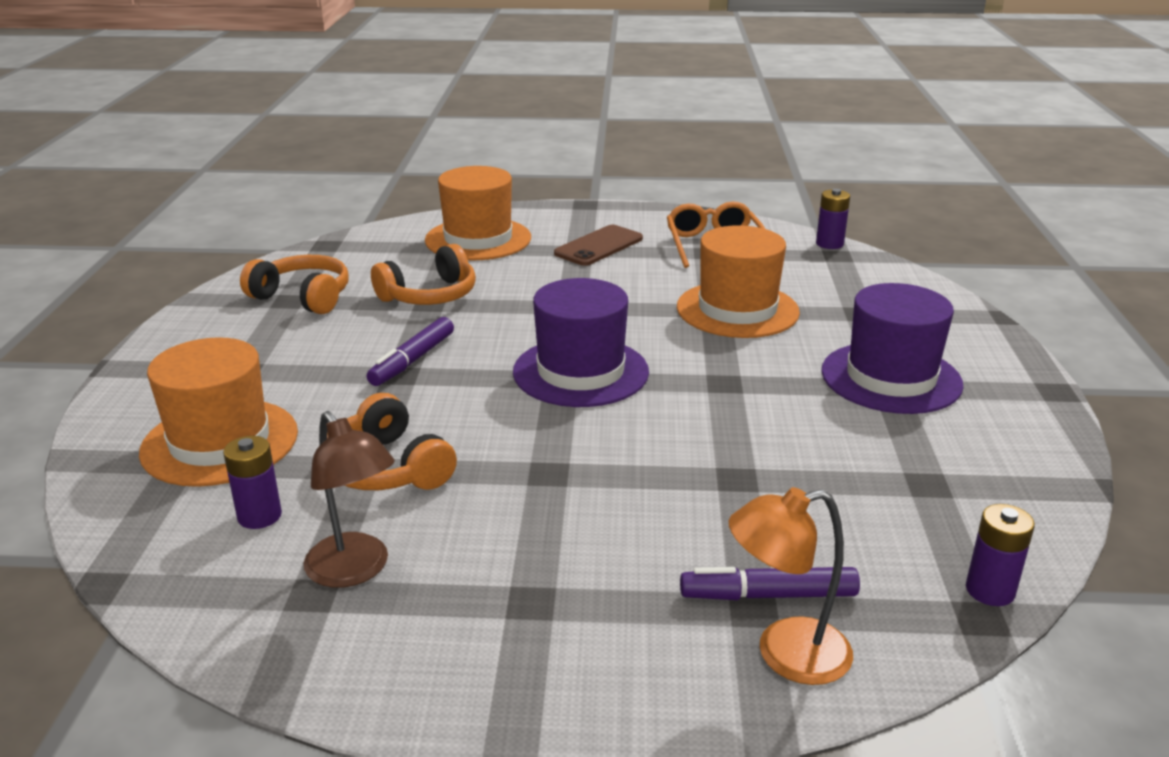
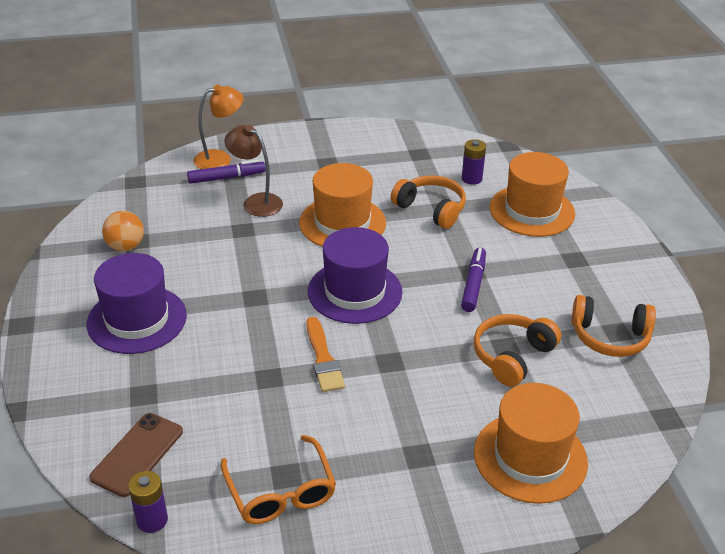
camera: 165 degrees right, 10 degrees up
(355, 571) = (409, 163): brown lamp -> brown lamp (256, 202)
(599, 246) = (401, 466): brown phone -> brown phone (137, 454)
(647, 317) = (323, 358): none -> orange brush
(737, 310) = (250, 381): orange hat -> orange hat (342, 223)
(946, 476) = (126, 246): none -> orange ball
(990, 590) = (126, 192): purple battery -> none

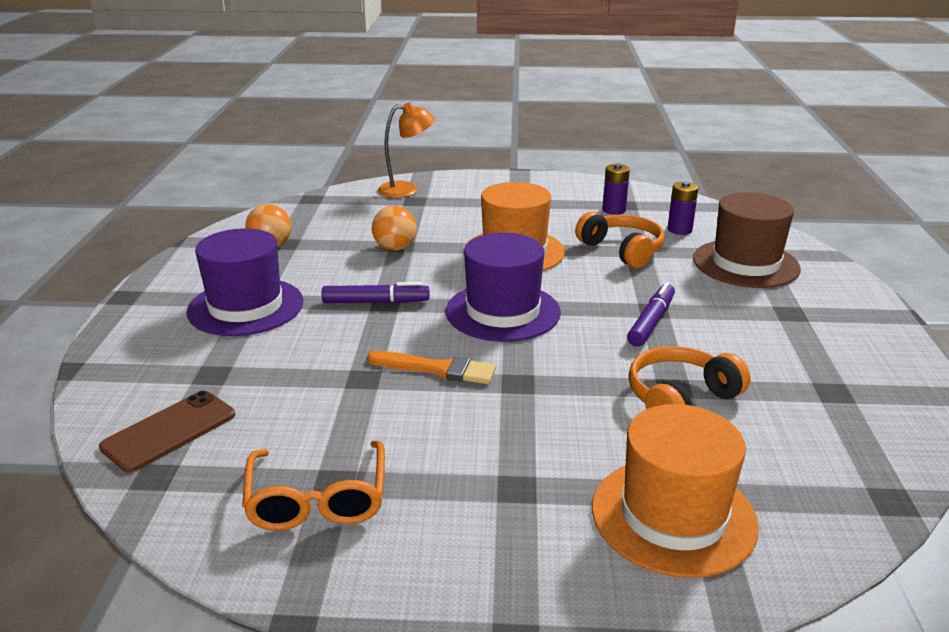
camera: 15 degrees right, 10 degrees down
(152, 520) = (144, 503): purple battery -> purple battery (614, 210)
(226, 178) = (405, 204): purple marker -> purple marker (375, 302)
(238, 233) = (395, 248): none -> orange ball
(256, 202) = (427, 225): brown lamp -> none
(323, 358) = (437, 369): orange brush -> orange brush turned 75 degrees counterclockwise
(532, 211) = (745, 264): orange hat -> brown hat
(610, 337) = (822, 396): orange headphones -> none

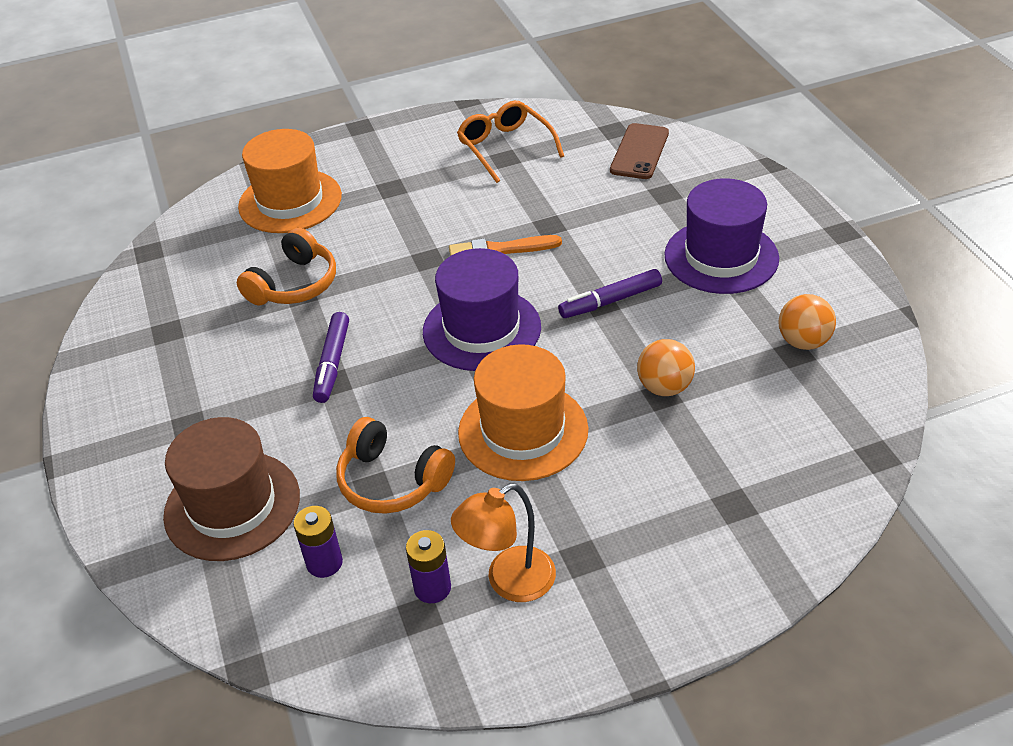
camera: 160 degrees right, 15 degrees up
(406, 189) = (773, 533): orange lamp -> orange lamp (509, 582)

